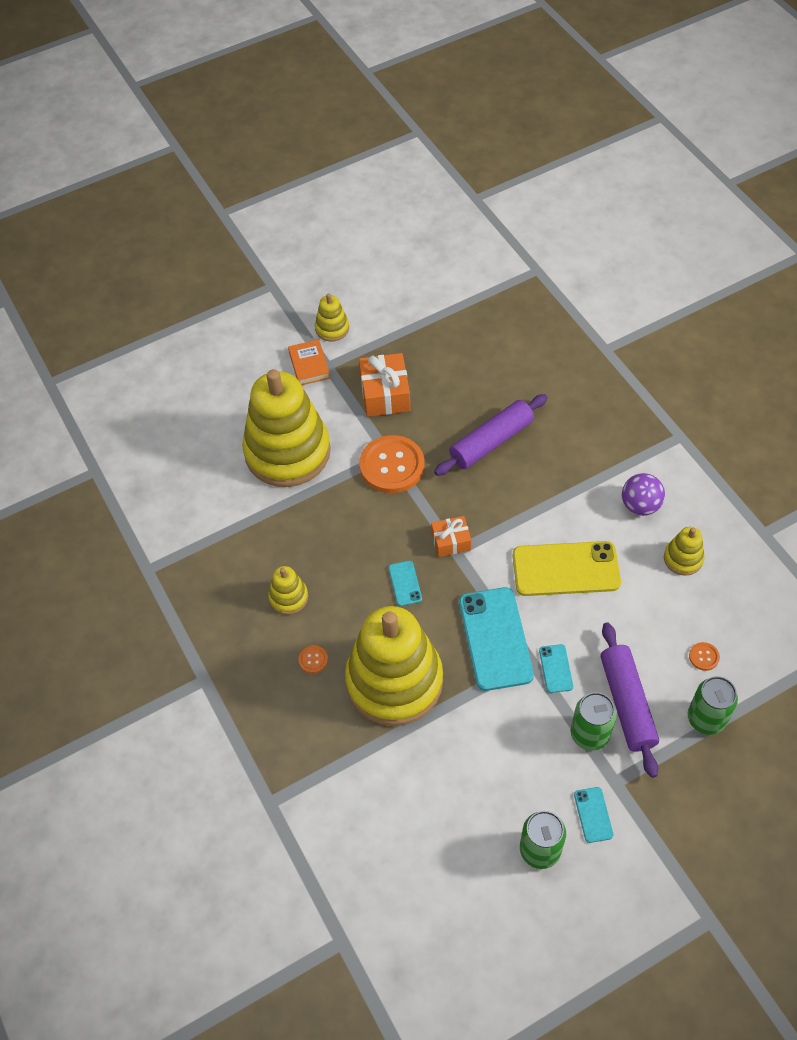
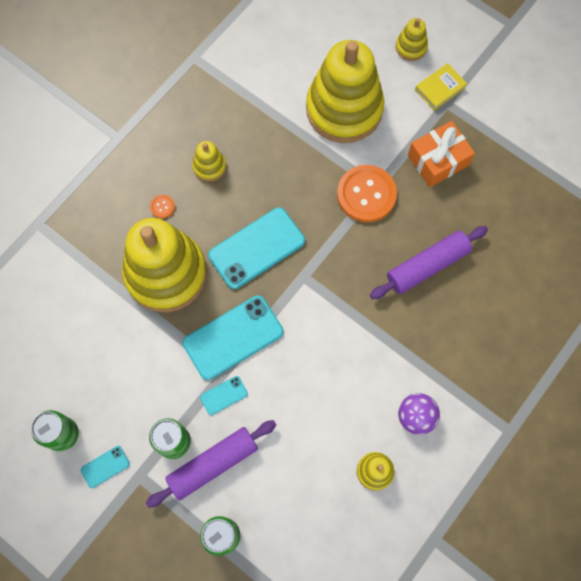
camera: 65 degrees right, 15 degrees up
(309, 365) = (440, 89): orange book -> yellow book
(332, 328) = (488, 90): yellow stacking toy -> yellow stacking toy (411, 47)
(405, 583) = (256, 248): turquoise phone -> turquoise phone, size x2.17
(451, 541) = (311, 269): orange gift -> none
(491, 442) = (427, 266): purple rolling pin -> purple rolling pin turned 60 degrees counterclockwise
(566, 569) = (322, 373): yellow phone -> none
(704, 657) = (282, 517): orange button -> none

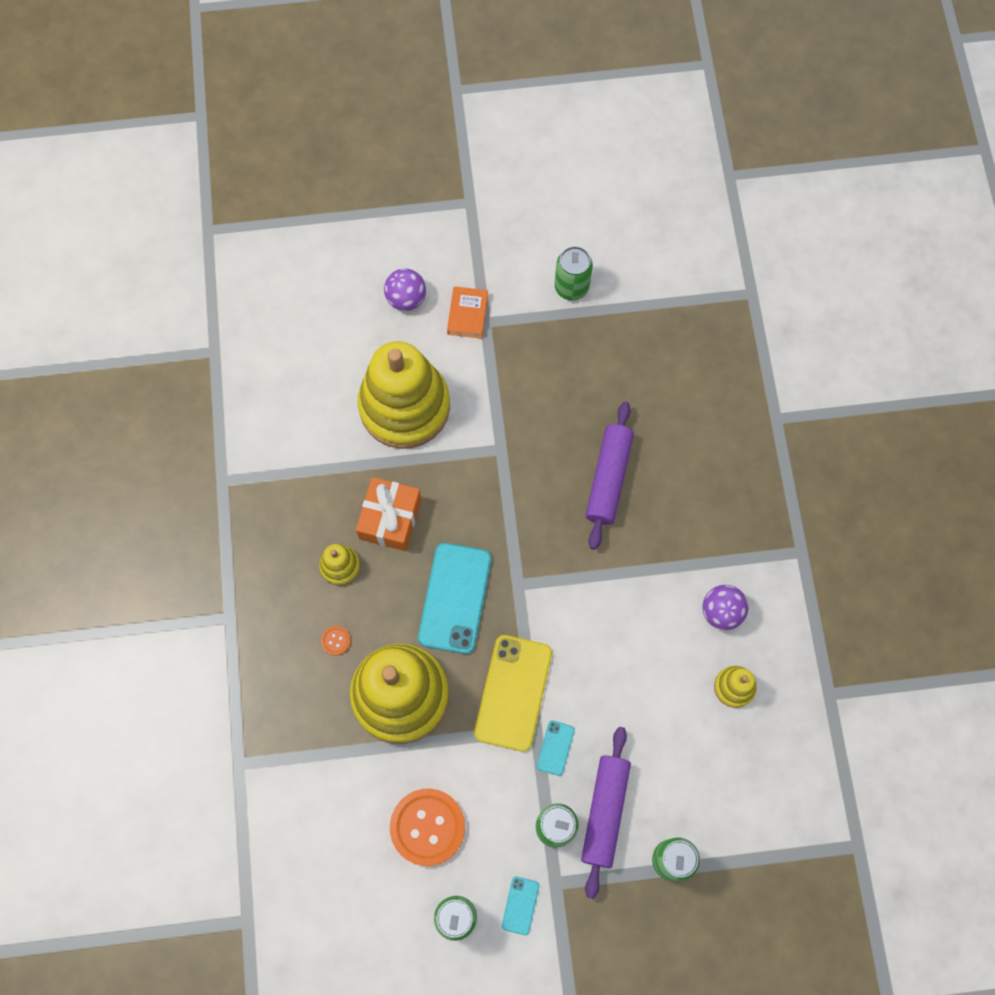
camera: 45 degrees left, 0 degrees up
(233, 337) = (513, 693): turquoise phone -> yellow phone
(366, 194) = (499, 464): orange button -> orange button (427, 827)
(411, 47) = (406, 299): yellow stacking toy -> purple ball
(438, 160) = (528, 379): orange gift -> orange gift (390, 519)
(440, 89) = (467, 314): yellow book -> orange book
(525, 129) = (571, 287): none -> green can

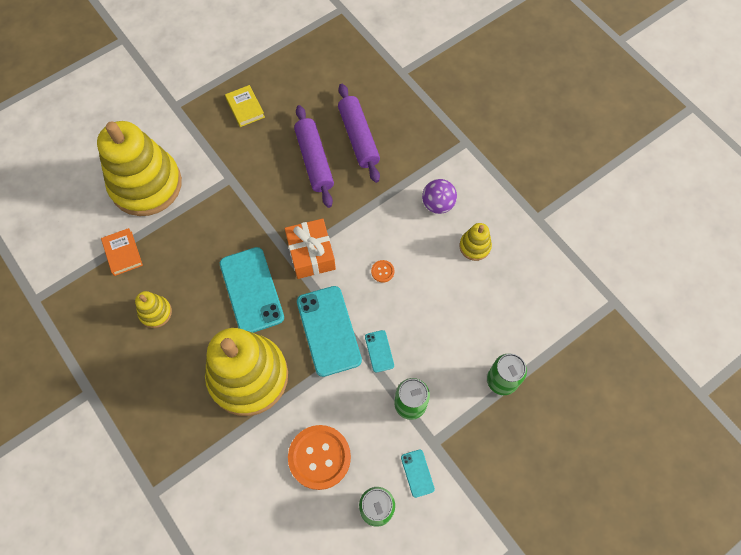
camera: 30 degrees left, 5 degrees down
(336, 641) = (179, 365): orange button -> orange button (382, 271)
(390, 519) = (175, 262): orange gift -> orange gift (311, 254)
(406, 299) = (110, 117): purple ball -> none
(467, 314) = (159, 107): orange book -> orange book (123, 253)
(513, 693) = (329, 330): yellow phone -> turquoise phone
(564, 368) = (245, 108): none -> yellow book
(571, 287) = (222, 58): green can -> none
(605, 812) = (438, 374): purple rolling pin -> purple rolling pin (358, 137)

